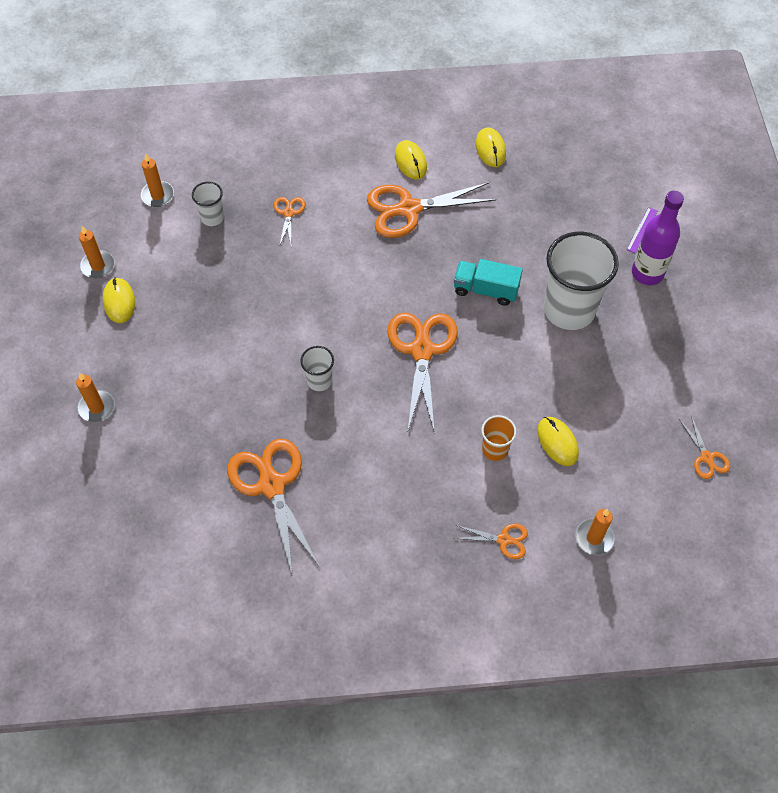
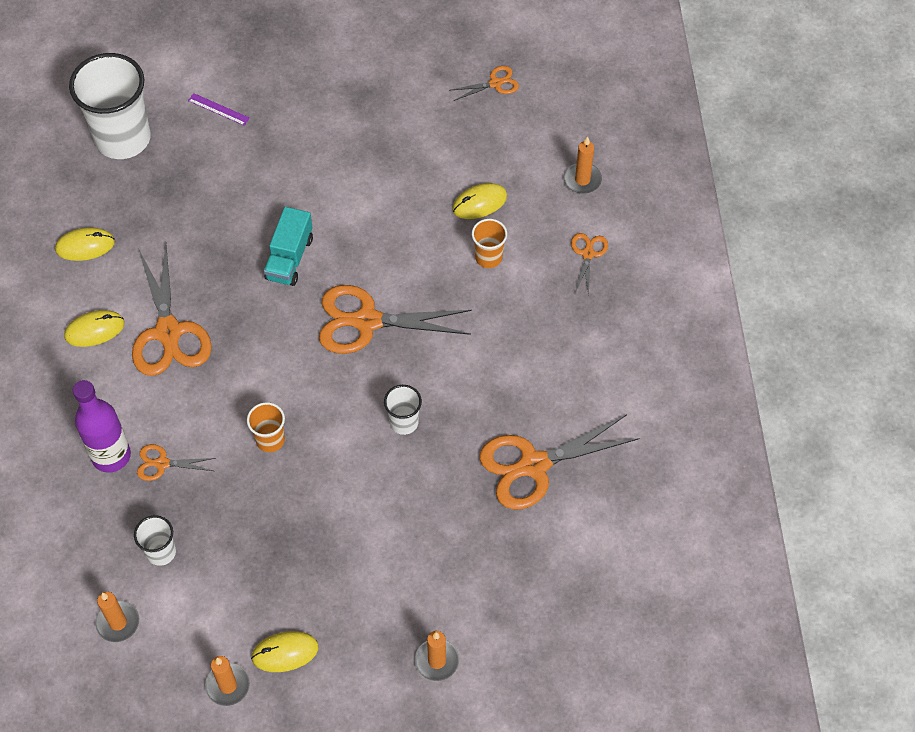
camera: 90 degrees left, 0 degrees up
(306, 283) = (270, 440): none -> orange cup
(569, 309) = (319, 182): white cup -> white cup (123, 138)
(647, 273) = (276, 110): purple bottle -> purple bottle (111, 456)

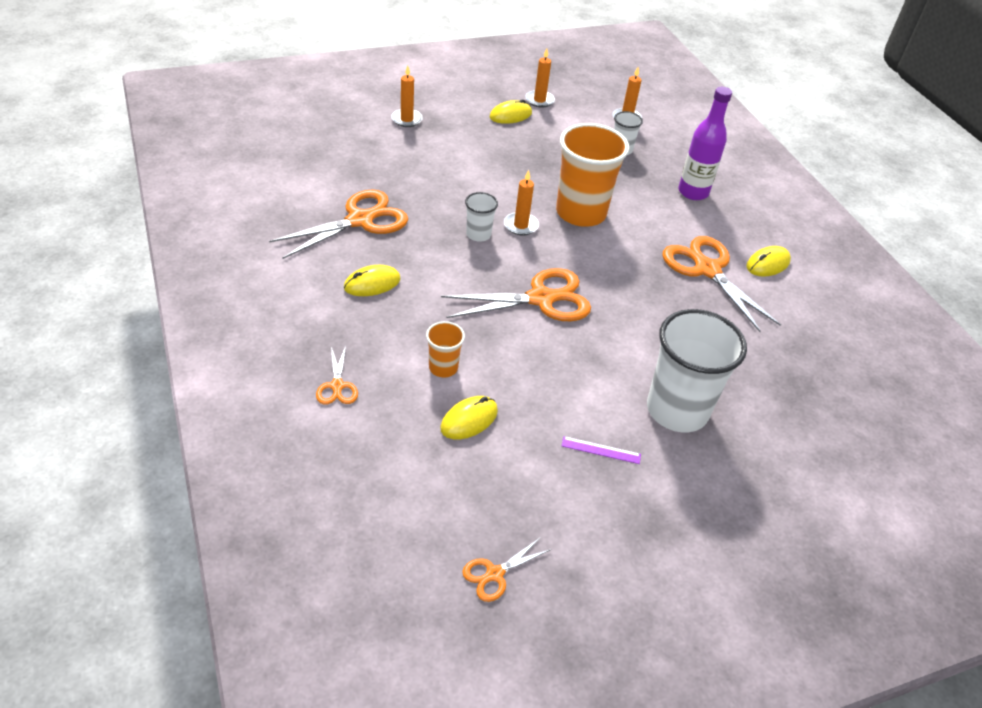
camera: 160 degrees right, 15 degrees down
(85, 246) = (828, 323): yellow mouse -> yellow mouse (372, 283)
(123, 138) = (876, 425): white cup -> white cup (677, 410)
(162, 463) = (653, 192): orange scissors -> none
(218, 109) = (804, 475): purple ruler -> purple ruler (601, 450)
(270, 440) = (581, 213): orange cup -> orange cup, size x2.13
(289, 258) = (639, 339): turquoise truck -> none
(582, 180) = (355, 465): orange candle -> orange candle (520, 225)

